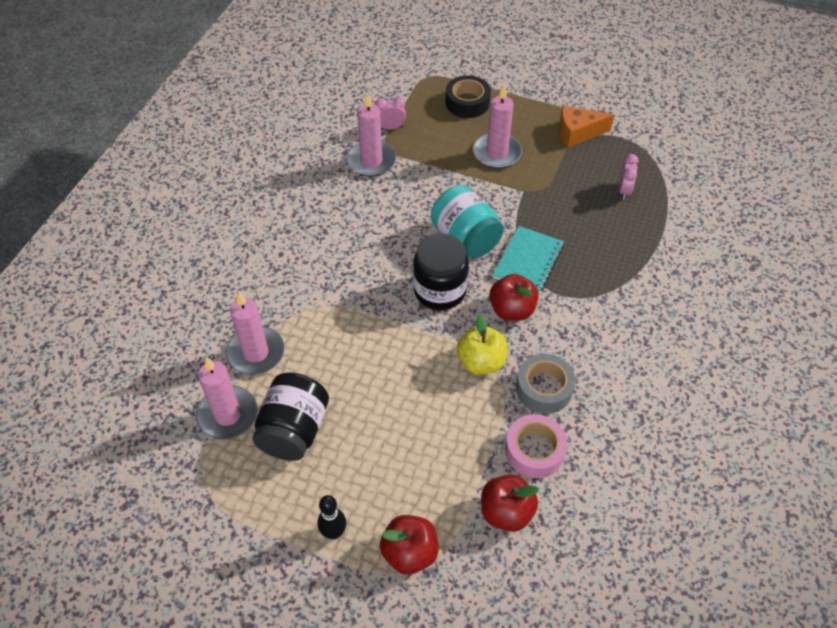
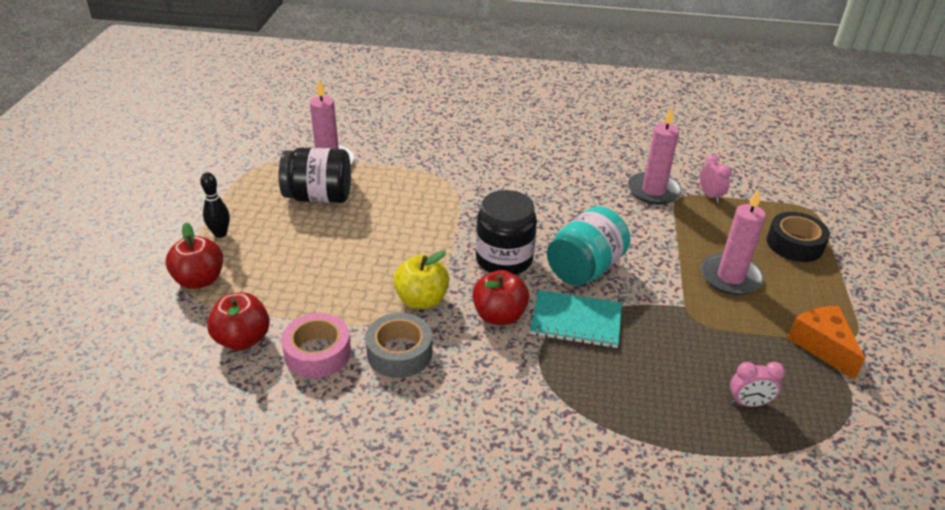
camera: 75 degrees right, 15 degrees down
(256, 353) = (393, 165): pink candle -> none

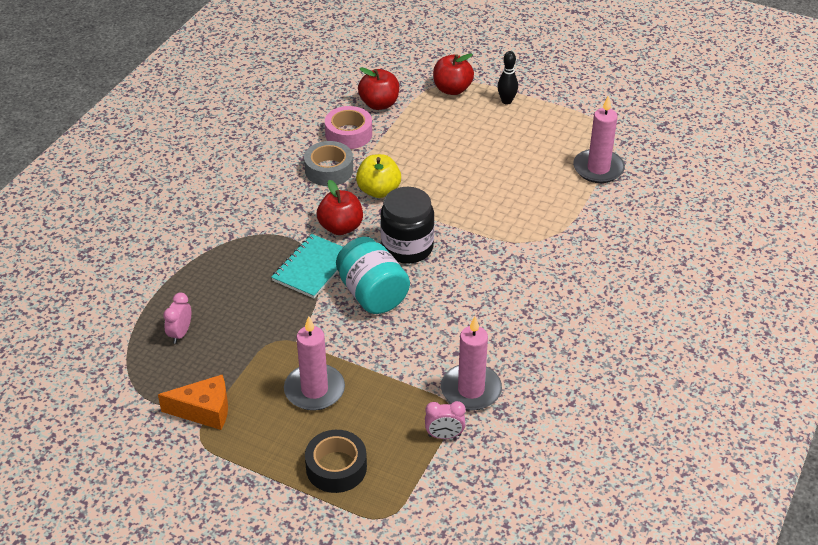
camera: 110 degrees right, 5 degrees up
(319, 197) = (541, 156): black jar -> none

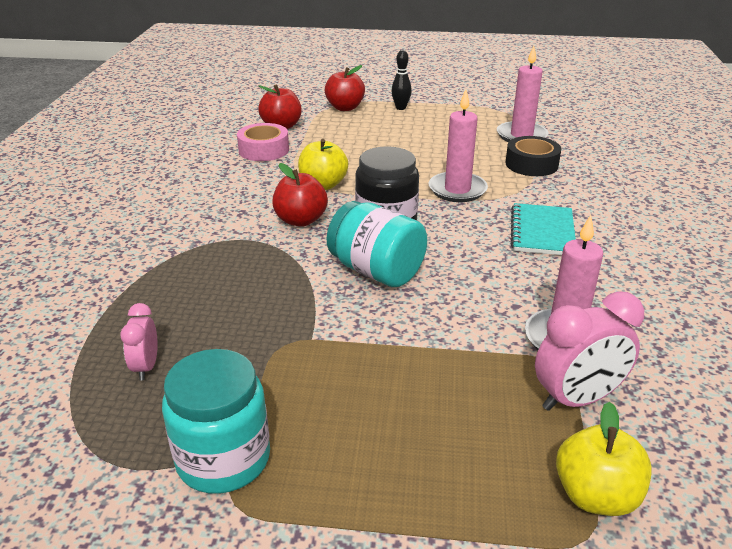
camera: 20 degrees left, 10 degrees down
(204, 411) = (223, 459): orange cheese -> turquoise jar
(312, 268) = (290, 261): turquoise notebook -> turquoise notebook (542, 232)
(314, 390) = (370, 389): pink candle -> pink candle (457, 190)
(329, 170) = (259, 178): grey tape -> none
(336, 467) = (466, 484): black tape -> black tape (531, 164)
(408, 497) = (595, 495): none -> yellow apple
(444, 435) = (577, 399): pink clock -> pink clock, size x1.74

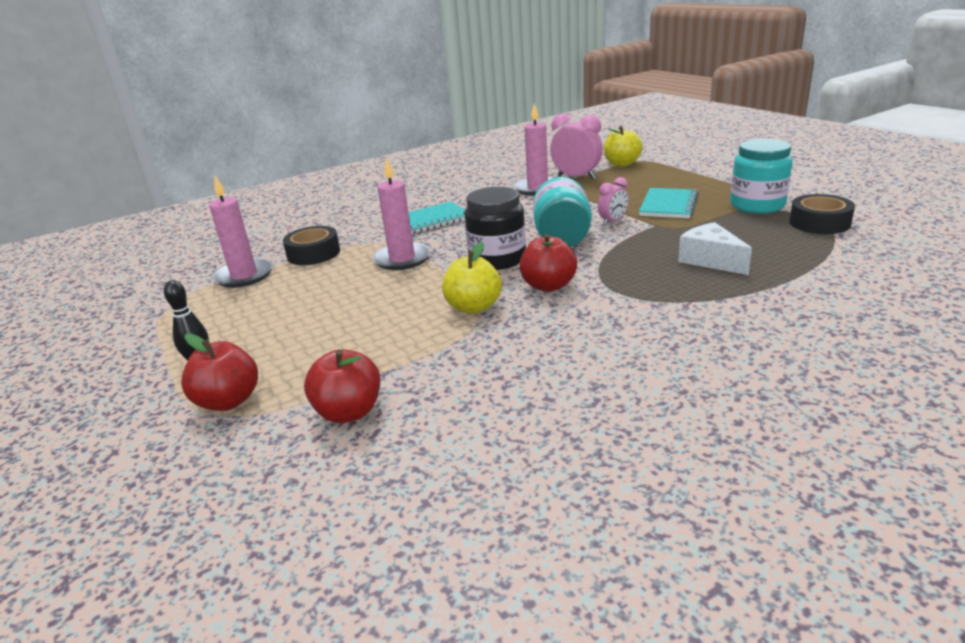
camera: 125 degrees left, 5 degrees down
(106, 452) = (819, 223): none -> black tape
(146, 367) = (771, 245): pink clock -> pink clock (613, 221)
(195, 310) = (710, 260): none -> white cheese
(264, 150) = (440, 380): pink tape -> none
(345, 391) = (668, 205): none -> turquoise notebook

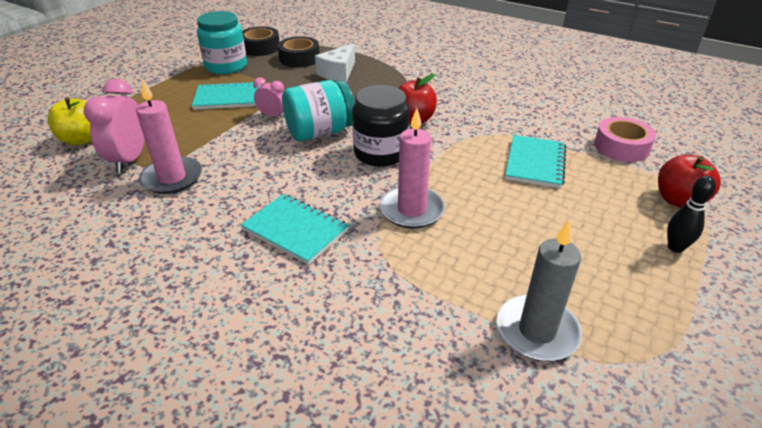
camera: 120 degrees left, 10 degrees up
(244, 276) = (536, 331): pink candle -> grey candle
(313, 254) = (439, 295): black tape -> black tape (299, 58)
(349, 412) = (621, 147): red apple -> pink tape
(392, 334) = (535, 163): none -> turquoise notebook
(474, 307) = (469, 141): yellow apple -> none

